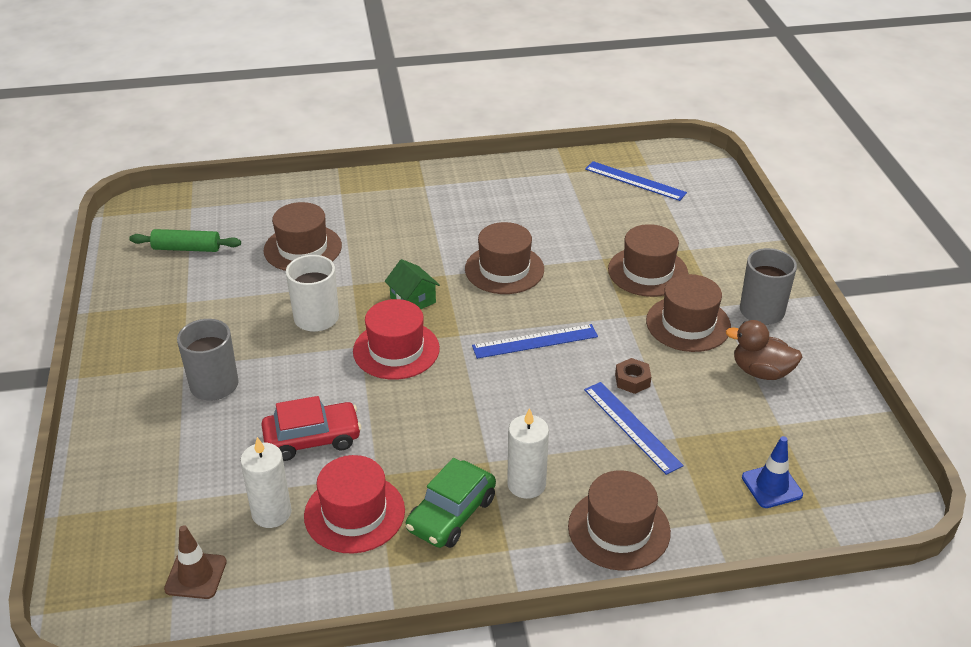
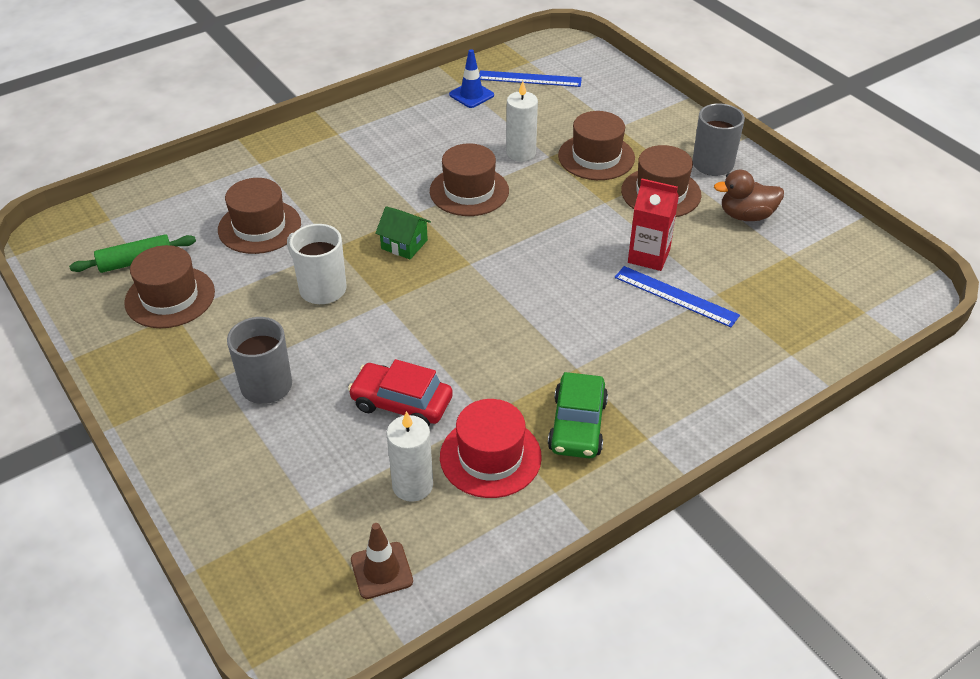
camera: 25 degrees left, 5 degrees up
(312, 439) = (401, 403): red car -> red car turned 120 degrees counterclockwise
(396, 350) = (421, 295): red hat -> none
(526, 484) = (623, 376): white candle -> white candle (520, 153)
(535, 341) = (542, 248): blue ruler -> none
(619, 529) = (725, 387): brown hat -> brown hat (170, 297)
(632, 380) = (648, 256): brown nut -> red carton
(771, 486) = (818, 308): blue traffic cone -> blue traffic cone (471, 95)

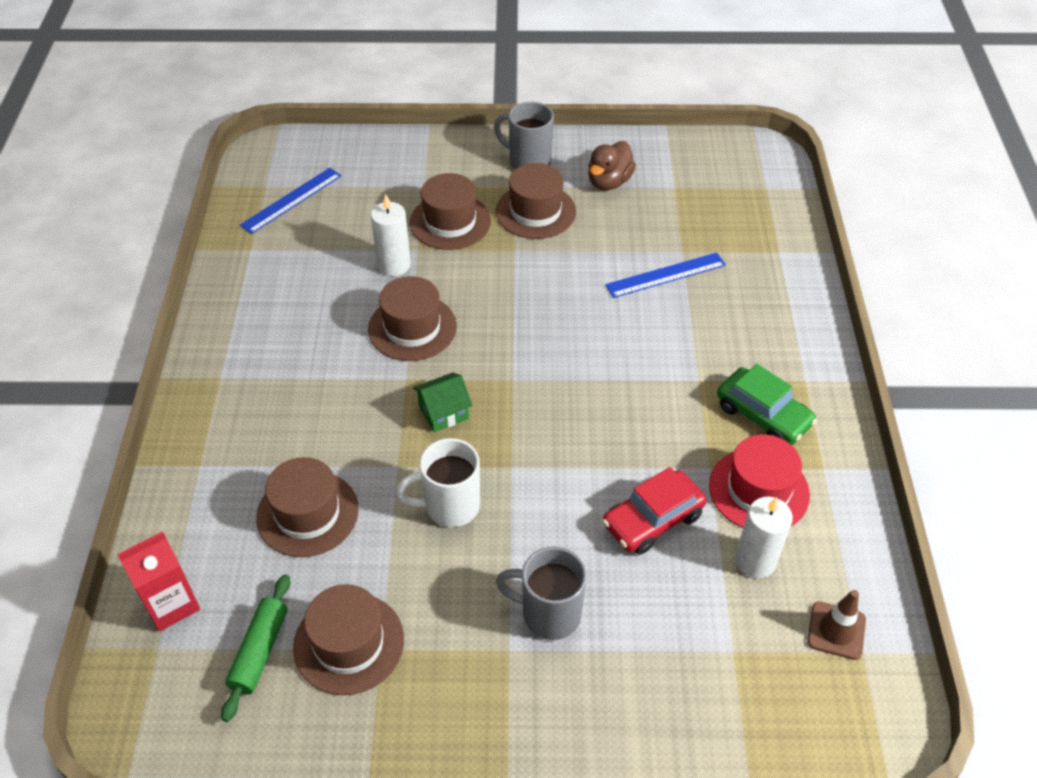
camera: 55 degrees left, 5 degrees up
(471, 95) = (270, 251): blue traffic cone -> none
(648, 256) = (605, 263): red carton -> red carton (171, 604)

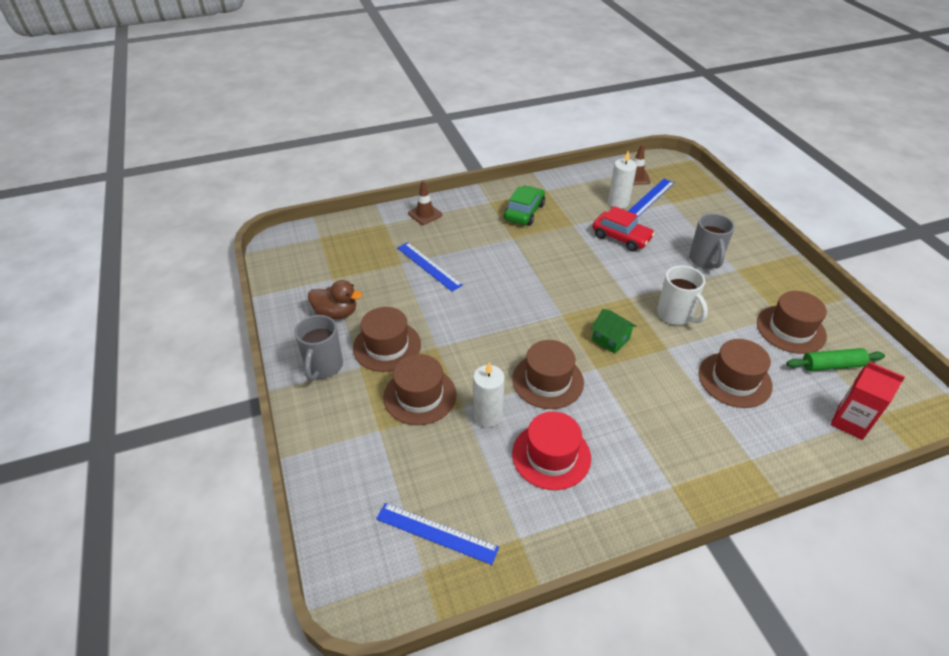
camera: 110 degrees left, 5 degrees down
(757, 621) = (650, 198): none -> blue ruler
(758, 490) = (575, 207): red hat -> red hat (551, 455)
(790, 297) = (425, 214): none -> brown traffic cone

